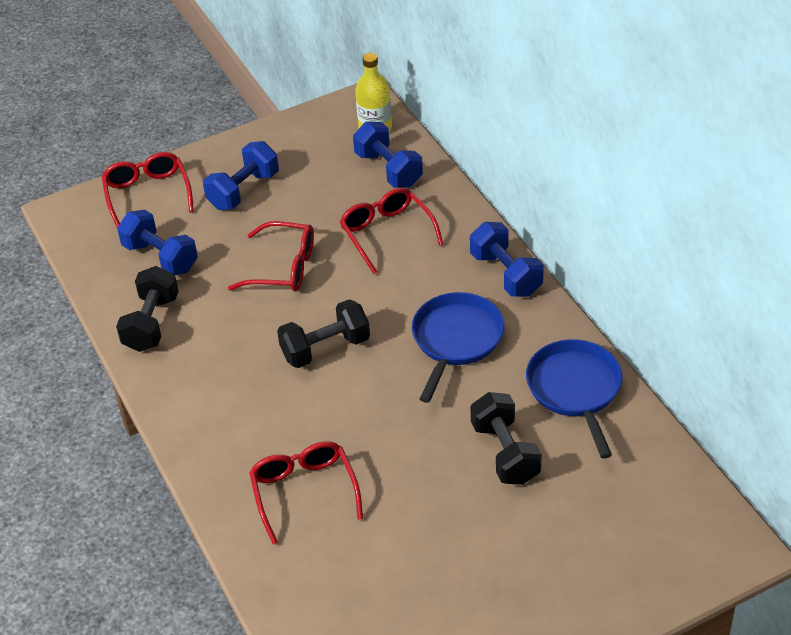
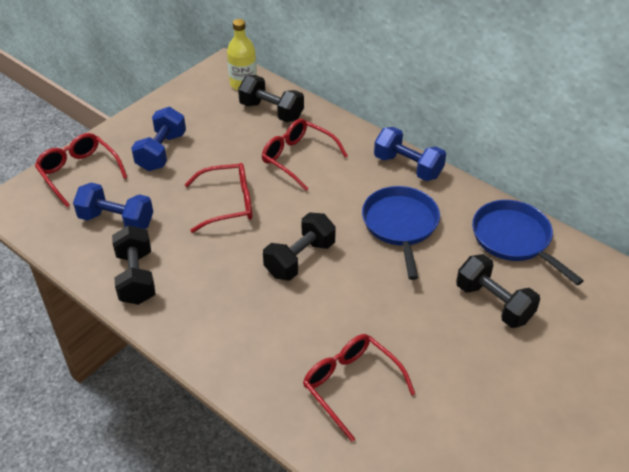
camera: 25 degrees left, 0 degrees up
(388, 170) = (271, 111): blue dumbbell -> black dumbbell

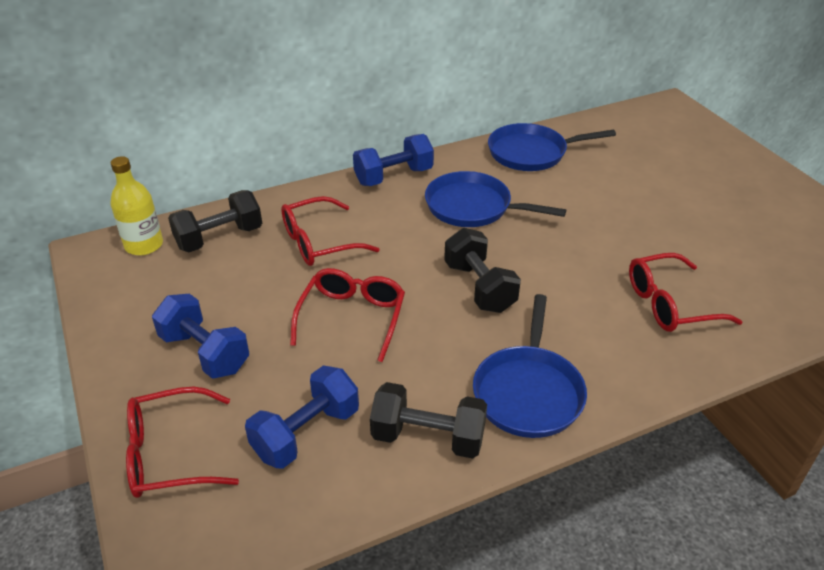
camera: 65 degrees left, 5 degrees down
(201, 317) = (528, 392): none -> blue pan
(494, 303) = (602, 189): black dumbbell -> none

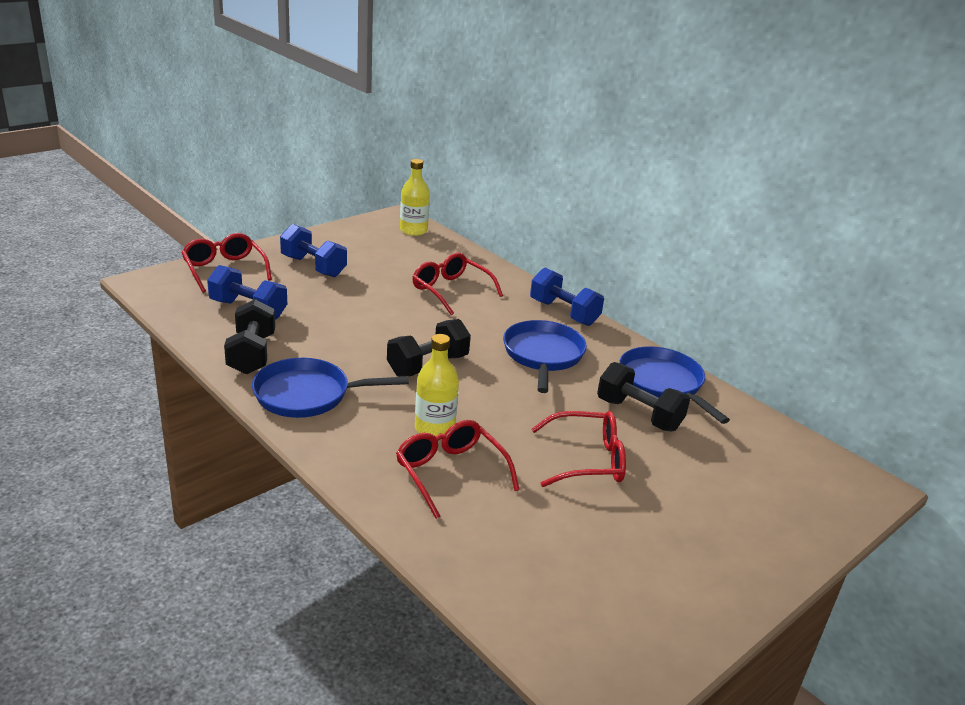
camera: 70 degrees right, 10 degrees down
(205, 353) = (313, 267): blue dumbbell -> blue dumbbell turned 75 degrees counterclockwise
(219, 238) = (435, 254): black dumbbell -> black dumbbell (638, 414)
(352, 317) = (367, 313): red glasses -> red glasses (588, 460)
(597, 302) = (434, 428): none -> yellow bottle

